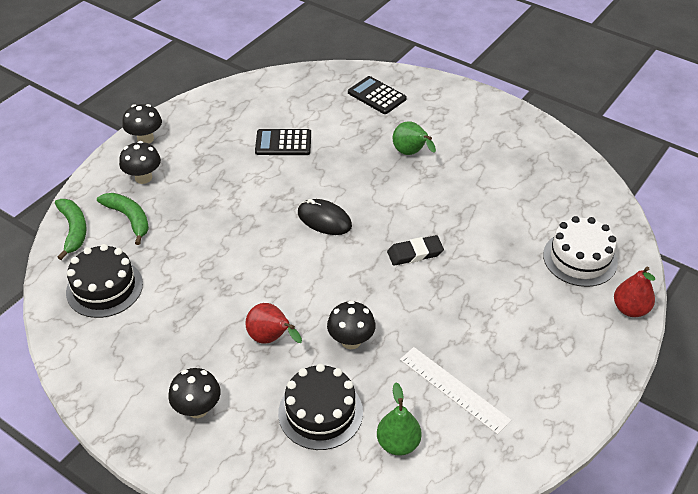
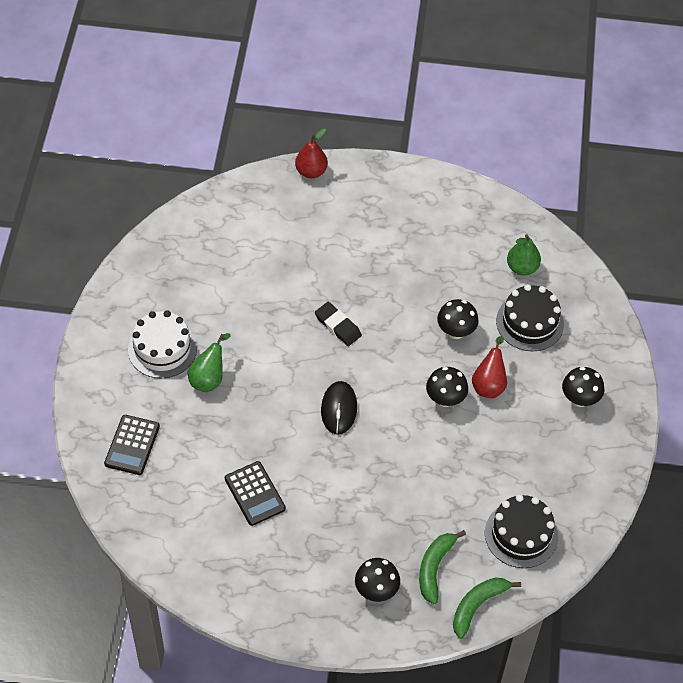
camera: 120 degrees left, 10 degrees up
(145, 139) = (321, 626): black mushroom -> black mushroom (445, 399)
(453, 389) = (456, 252): white ruler -> none
(580, 258) = (275, 215): white cake -> white cake (162, 349)

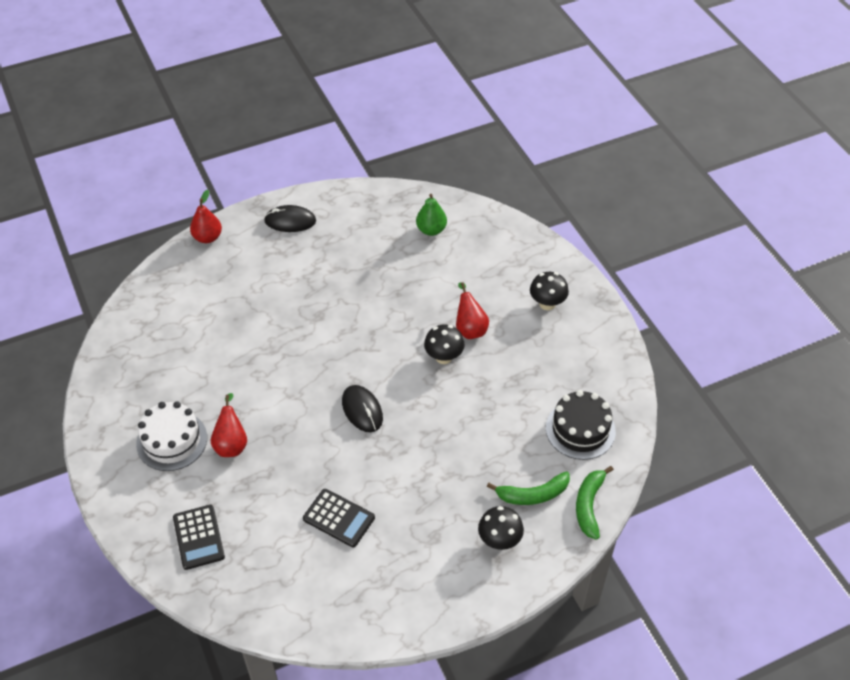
camera: 30 degrees left, 5 degrees down
(209, 378) = (231, 444): green pear -> red pear
(338, 326) = (314, 345): black eraser -> none
(396, 192) = (290, 221): none -> black mouse
(434, 568) = (533, 494): green banana -> green banana turned 90 degrees counterclockwise
(456, 331) = (414, 302): black mushroom -> none
(529, 322) = (467, 267): black cake -> none

